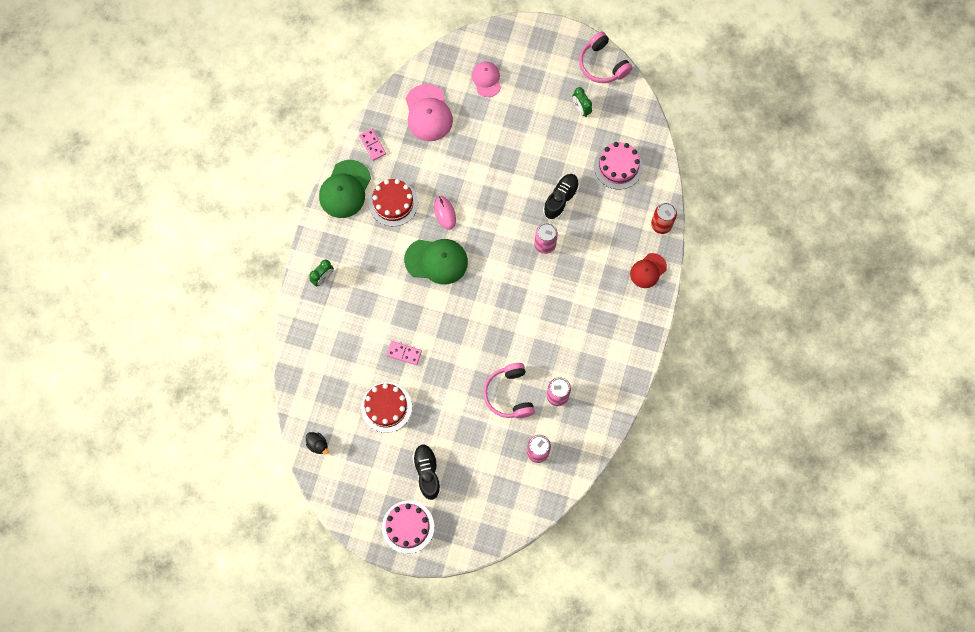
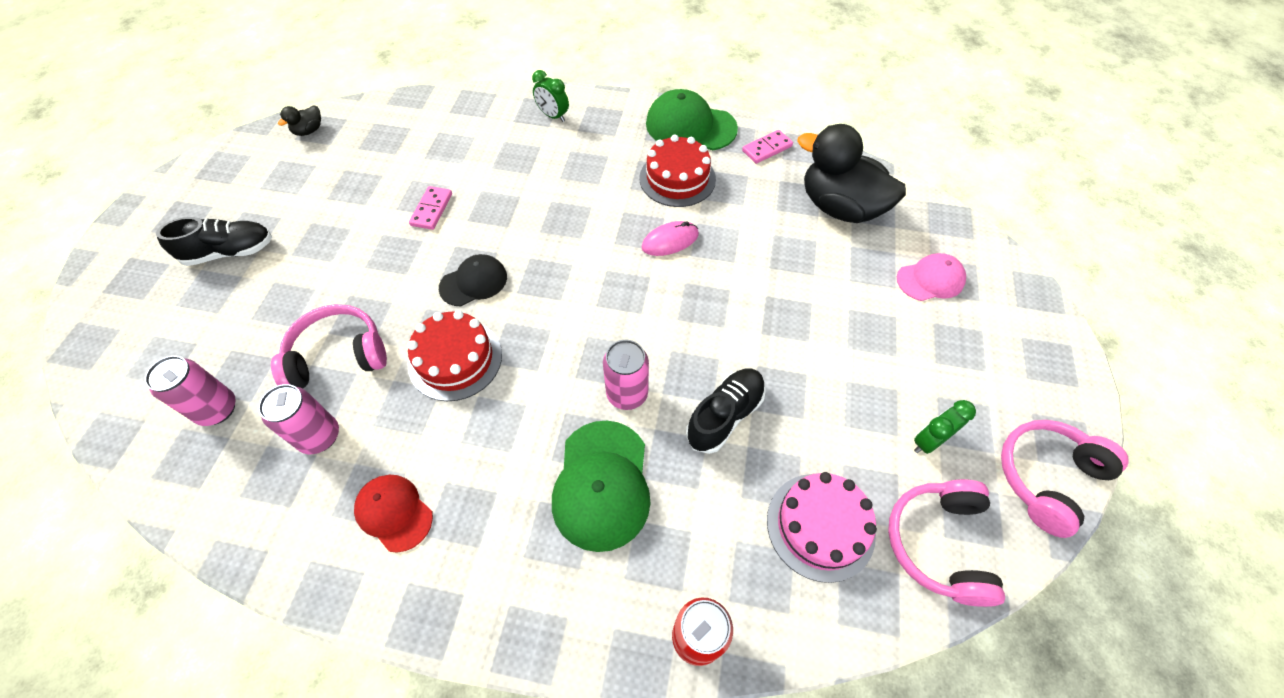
camera: 85 degrees right, 15 degrees down
(386, 407) = (348, 196): red cake -> red cake (455, 359)
(408, 527) = (151, 235): pink cake -> none
(428, 113) = (840, 207): pink cap -> black duck
(436, 261) = (585, 237): green cap -> green cap (602, 484)
(465, 324) = (474, 282): none -> black cap
(560, 199) = (724, 416): black shoe -> black shoe turned 75 degrees counterclockwise
(629, 120) = (938, 543): none -> pink headphones
(648, 270) = (581, 610): red cap -> red cap (394, 512)

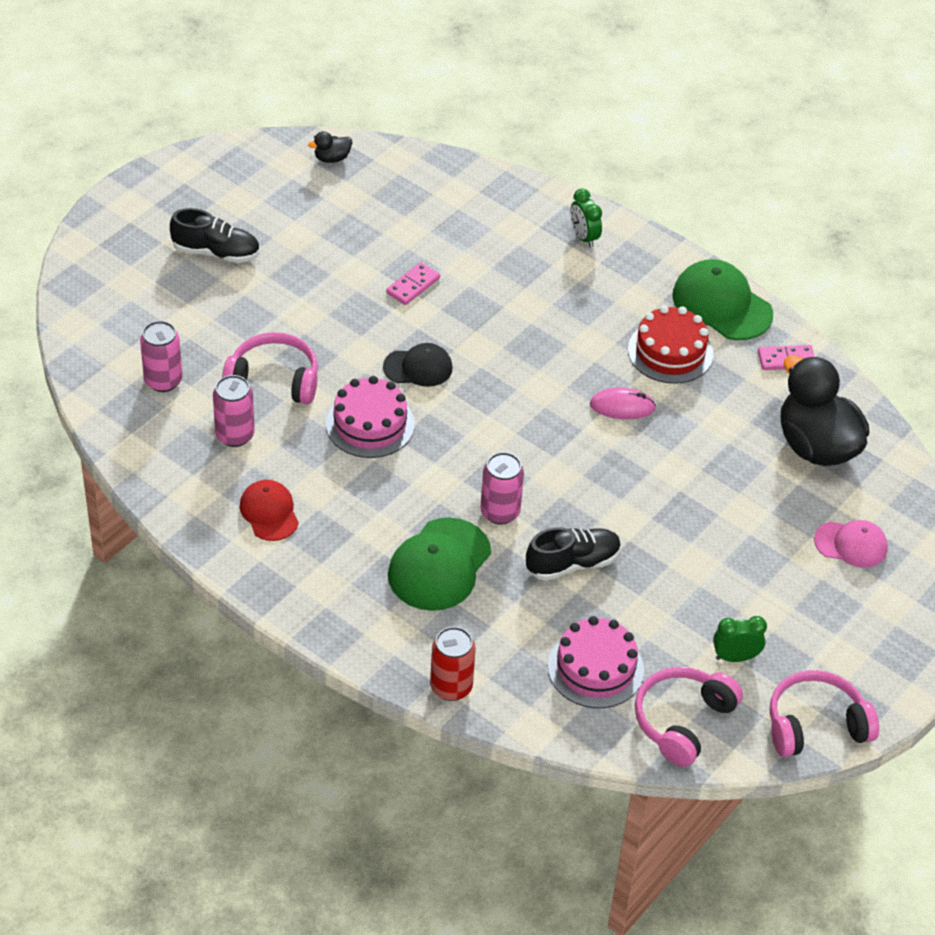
camera: 25 degrees right, 10 degrees down
(455, 359) = (370, 424): red cake -> pink cake

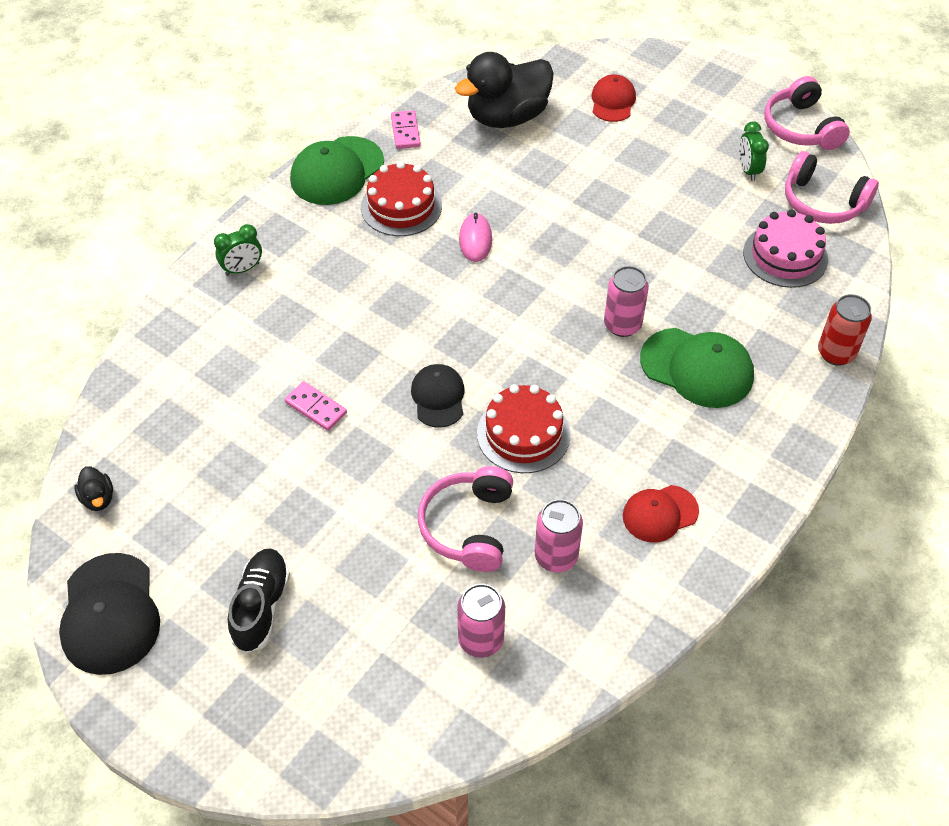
camera: 90 degrees left, 5 degrees up
(224, 170) = (110, 614): none -> black cap
(370, 424) = (523, 434): pink cake -> red cake
(572, 563) = (673, 272): black shoe -> none
(851, 544) = (613, 101): pink cap -> red cap

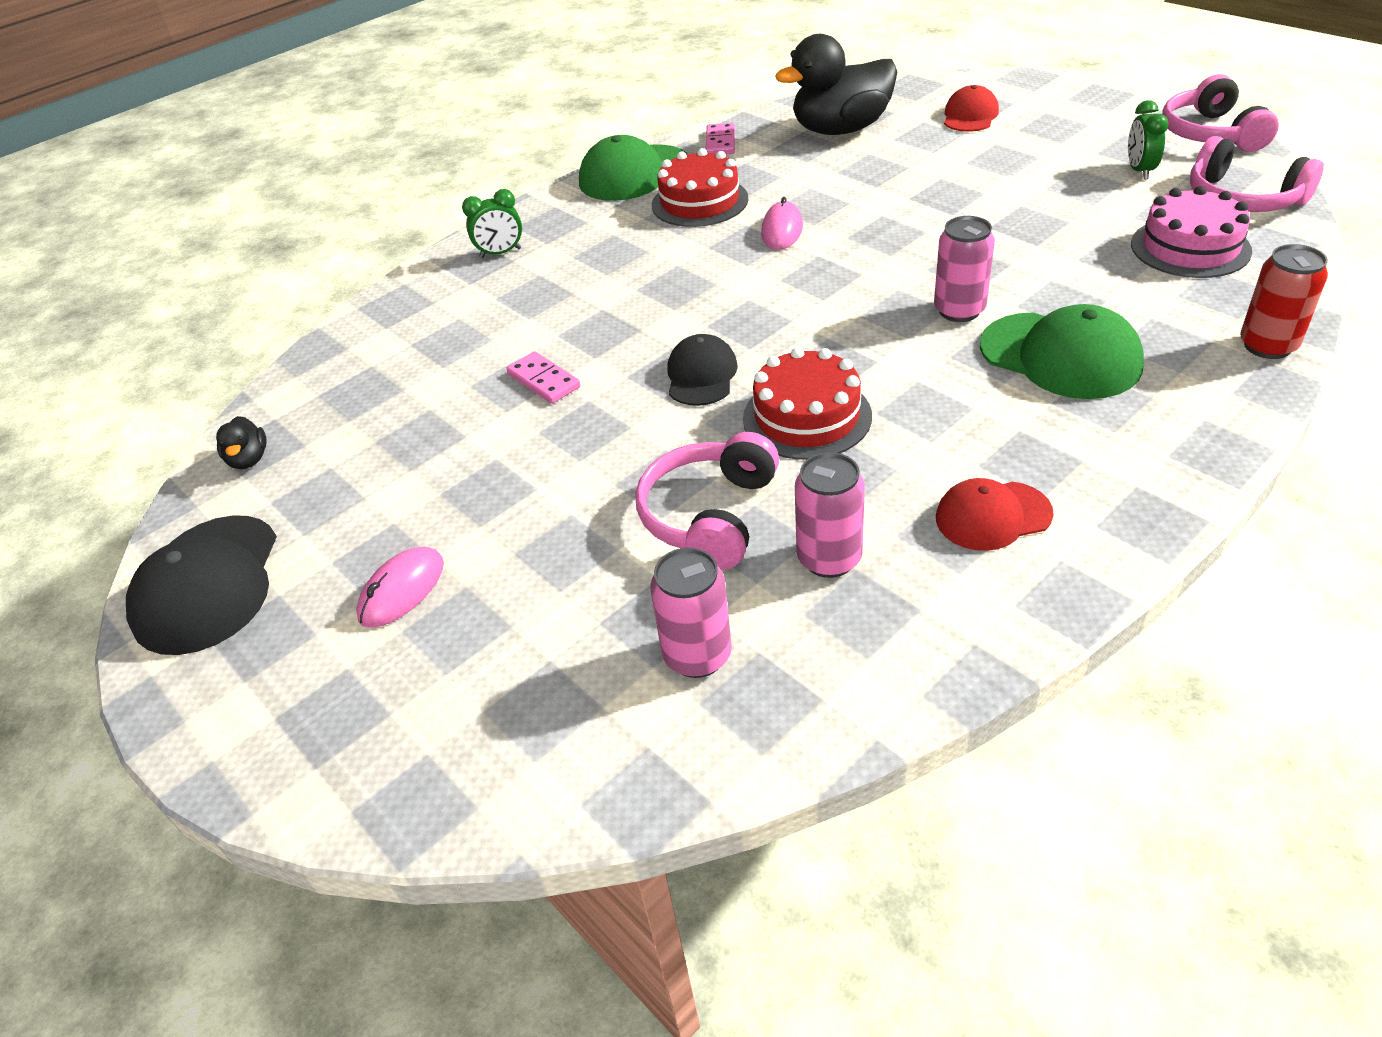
camera: 15 degrees right, 10 degrees down
(261, 607) = (402, 590): black shoe -> pink mouse

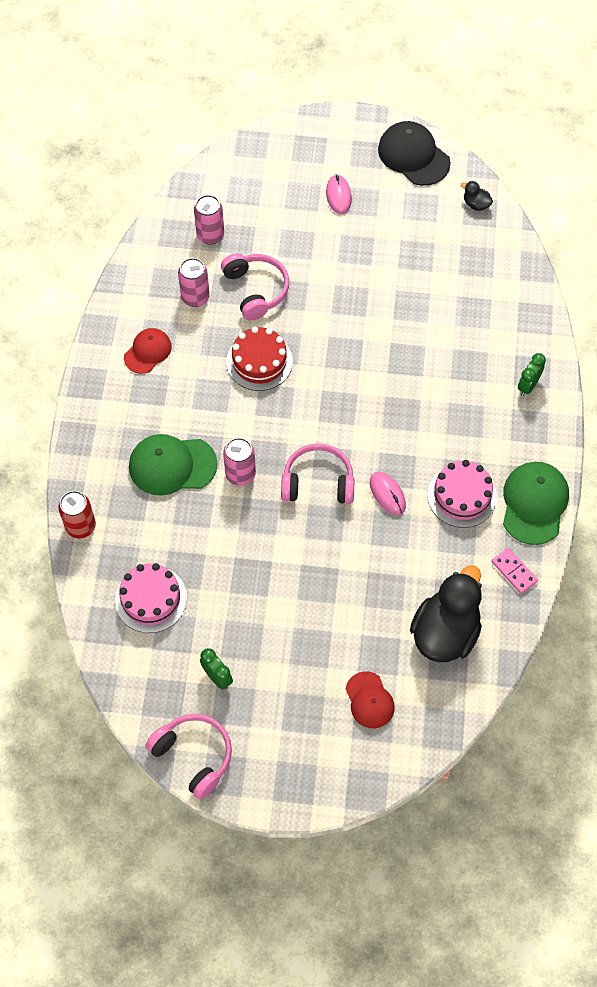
camera: 135 degrees right, 20 degrees up
(544, 380) = (398, 315): pink domino -> none
(699, 202) = (462, 496): red cake -> pink cake
(701, 375) = (328, 359): black cap -> none
(1242, 198) = (142, 672): pink headphones -> pink headphones (318, 482)

